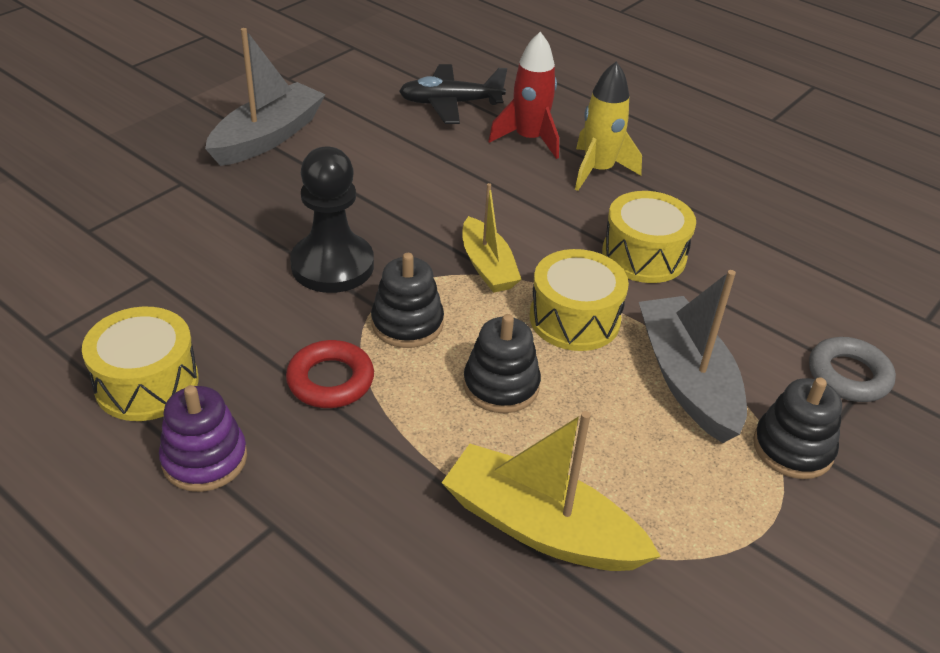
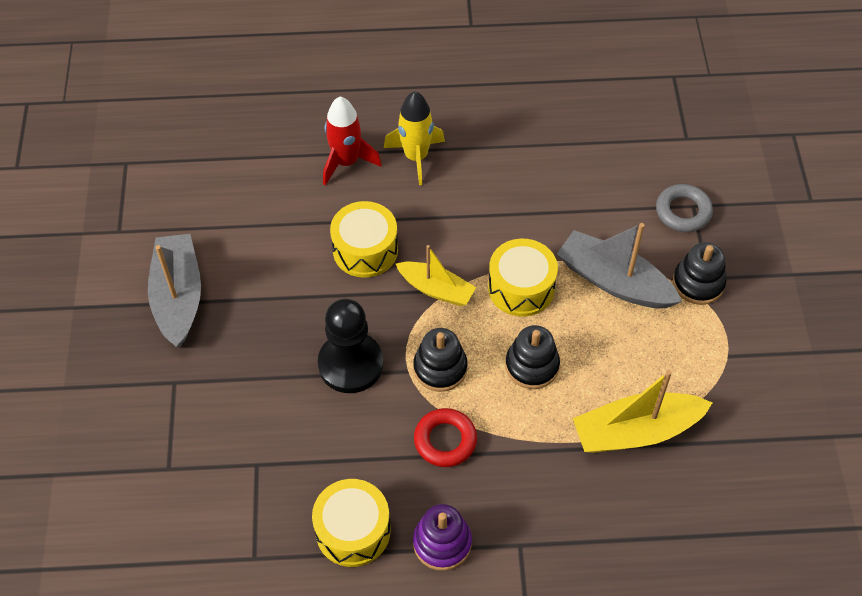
camera: 40 degrees left, 15 degrees up
(450, 103) = (260, 168): black plane -> none
(644, 255) = (509, 208): yellow drum -> yellow drum (365, 250)

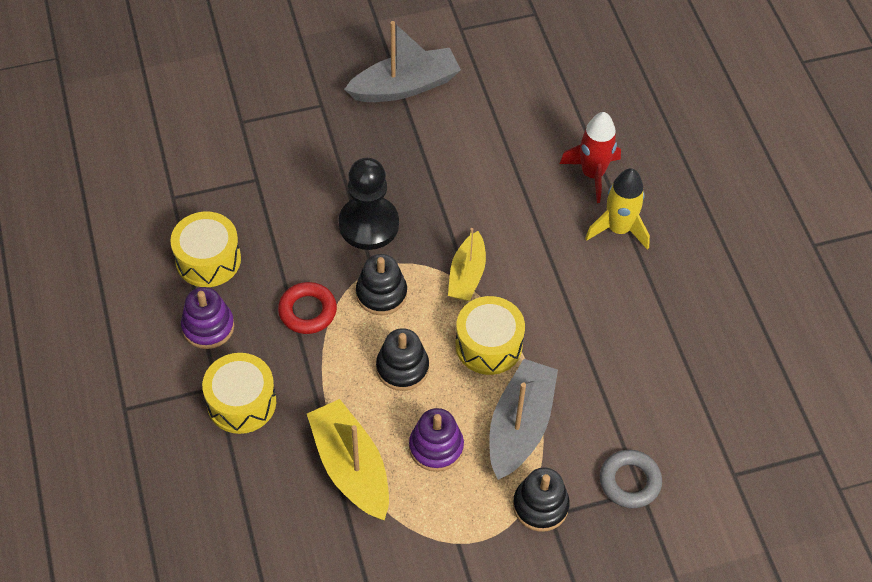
camera: 75 degrees right, 0 degrees up
(365, 250) = (495, 210): yellow drum -> yellow drum (241, 402)
(625, 354) = (436, 447): none -> purple stacking toy

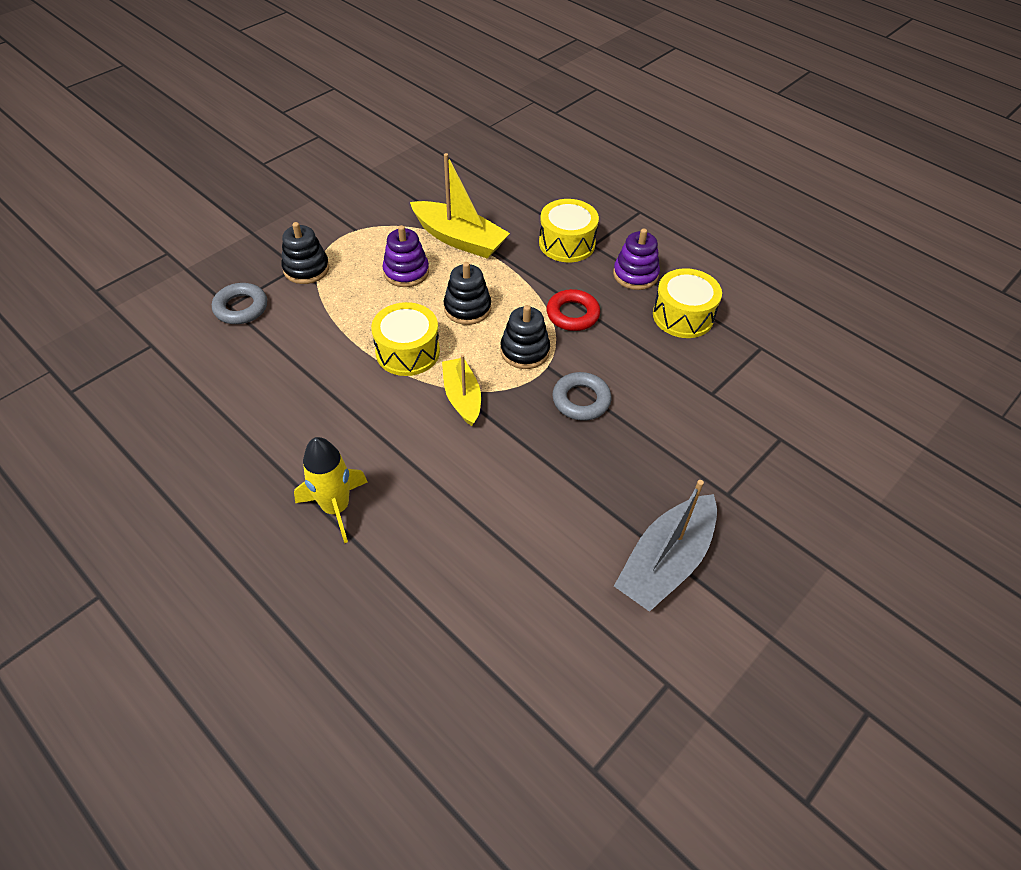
camera: 150 degrees right, 5 degrees down
(369, 224) = (581, 400): black pawn -> grey ring
(520, 426) = (348, 308): grey boat -> none
(592, 174) = (393, 558): red rocket -> none

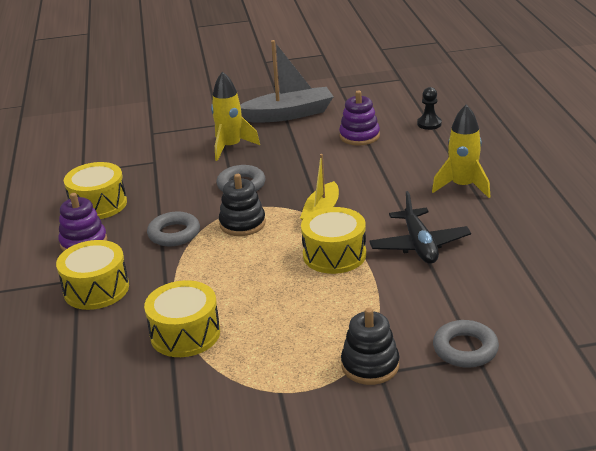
camera: 140 degrees left, 20 degrees down
(335, 396) = (419, 245): none -> black plane
(406, 272) = (271, 321): purple stacking toy -> purple stacking toy (359, 136)
(455, 635) = (429, 124): none -> black pawn
(459, 239) = (185, 334): yellow boat -> yellow drum
(467, 308) = (251, 268): black stacking toy -> none
(572, 314) = (174, 234): red ring -> grey ring
(661, 456) = (231, 147): none -> yellow rocket

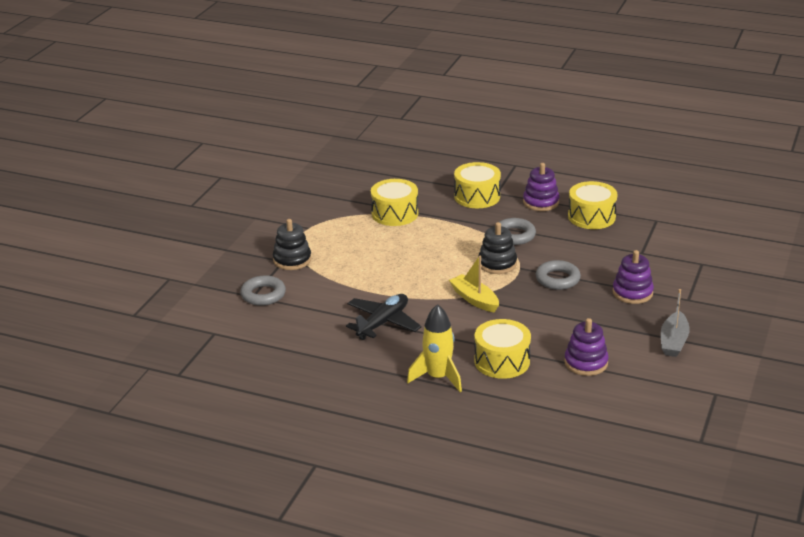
camera: 120 degrees right, 0 degrees up
(231, 147) = (632, 293): yellow rocket -> purple stacking toy
(289, 114) = (673, 341): grey boat -> grey boat, size x0.65
(334, 255) = (413, 286): yellow drum -> yellow drum (502, 361)
(419, 245) = (383, 323): black plane -> black plane turned 105 degrees clockwise
(429, 124) = (570, 411): black pawn -> none

